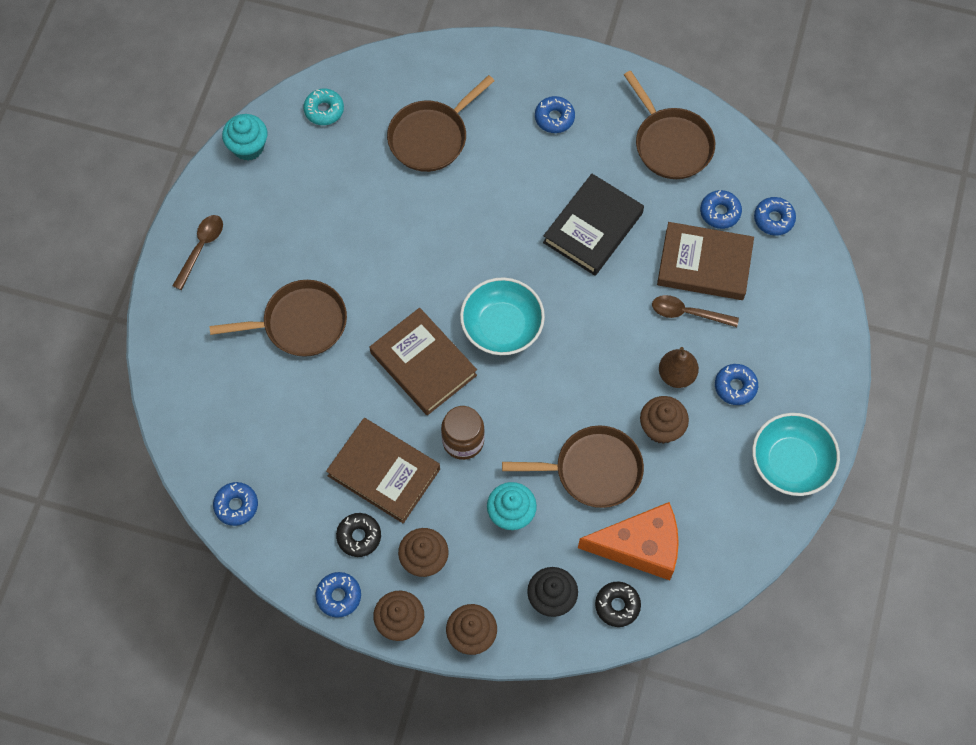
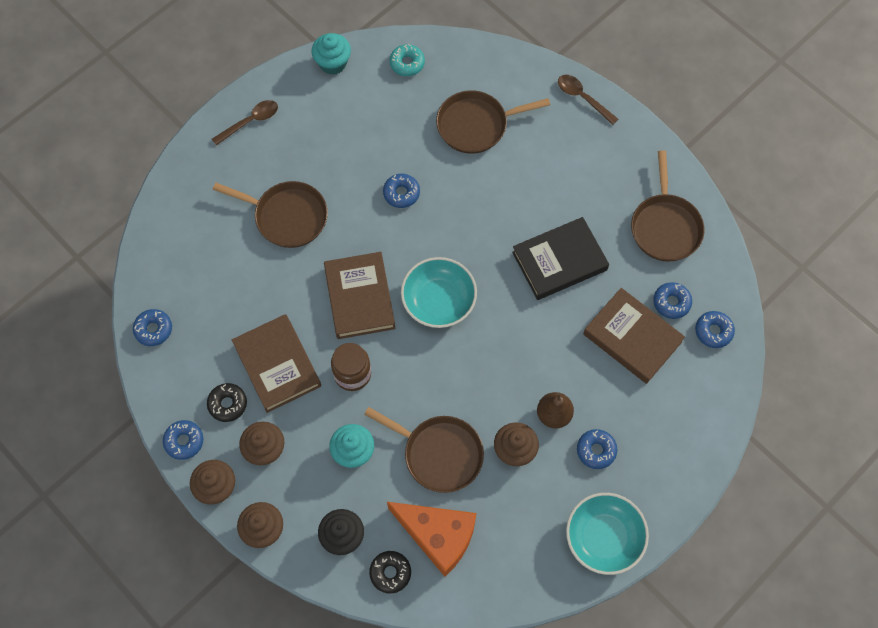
camera: 30 degrees right, 0 degrees up
(554, 118) = (583, 158): blue donut -> blue donut (401, 193)
(687, 313) = (594, 370): brown spoon -> brown spoon (582, 98)

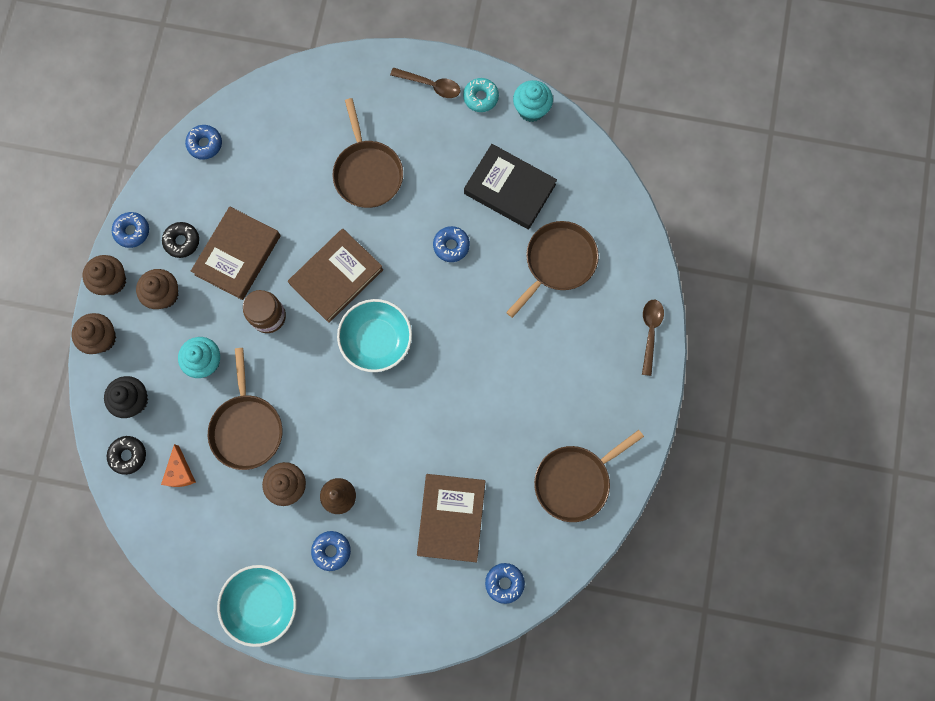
camera: 55 degrees right, 10 degrees up
(407, 63) = (575, 167): turquoise donut -> turquoise donut (480, 97)
(438, 536) = (180, 472): orange cheese -> orange cheese, size x0.50
(476, 125) = (558, 262): brown pan -> brown pan turned 90 degrees clockwise
(559, 261) = (479, 413): black book -> black book (509, 189)
(671, 302) = (506, 530): blue donut -> none

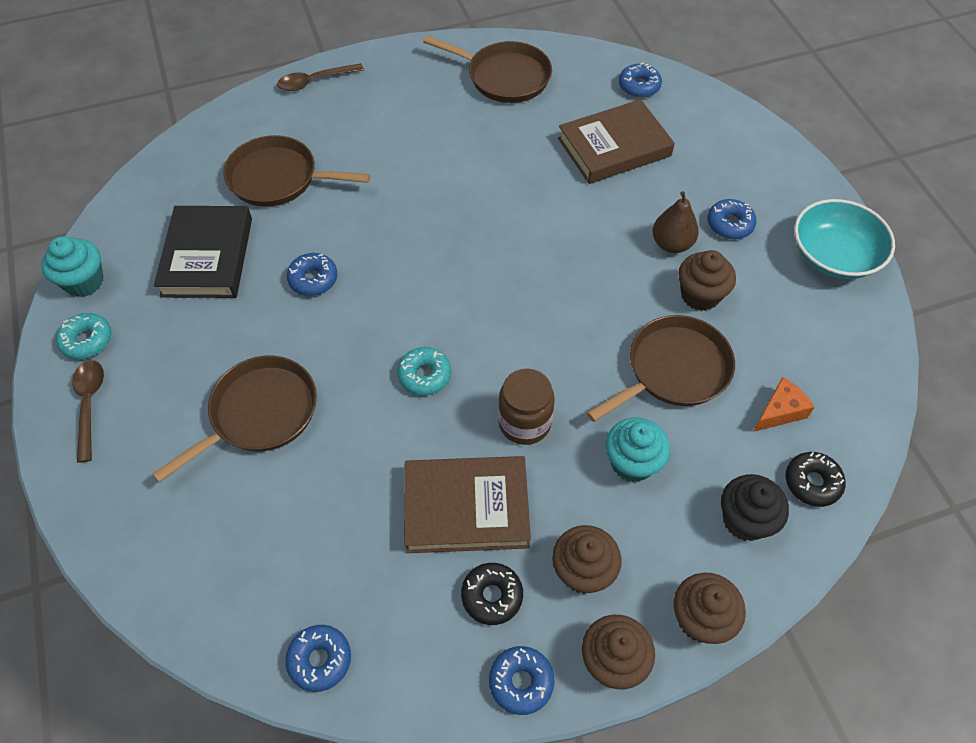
camera: 120 degrees left, 20 degrees down
(336, 277) = (424, 375): brown book -> turquoise donut
(376, 340) = (476, 296): turquoise bowl -> none

